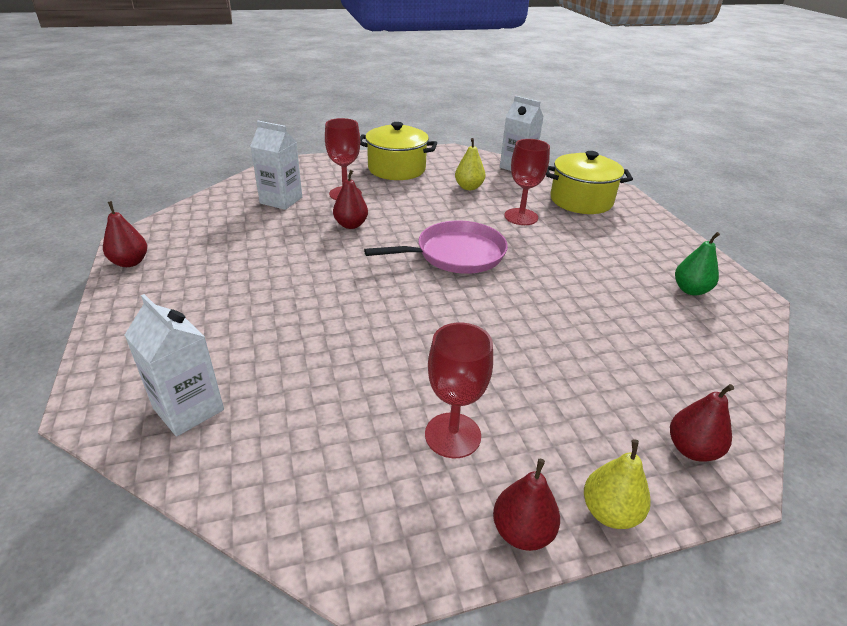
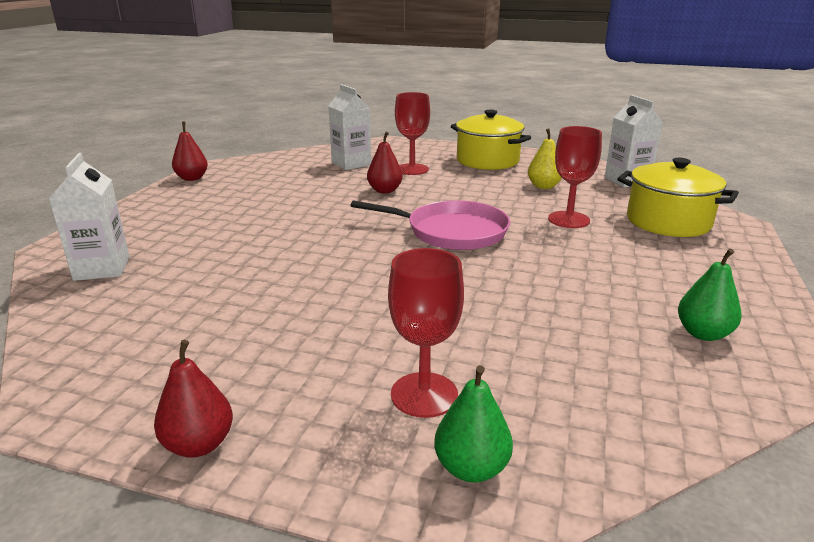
camera: 35 degrees right, 10 degrees down
(452, 435) = (249, 354): red goblet -> red goblet (424, 394)
(609, 512) = (298, 472): yellow pear -> none
(691, 449) = (471, 468): red pear -> green pear

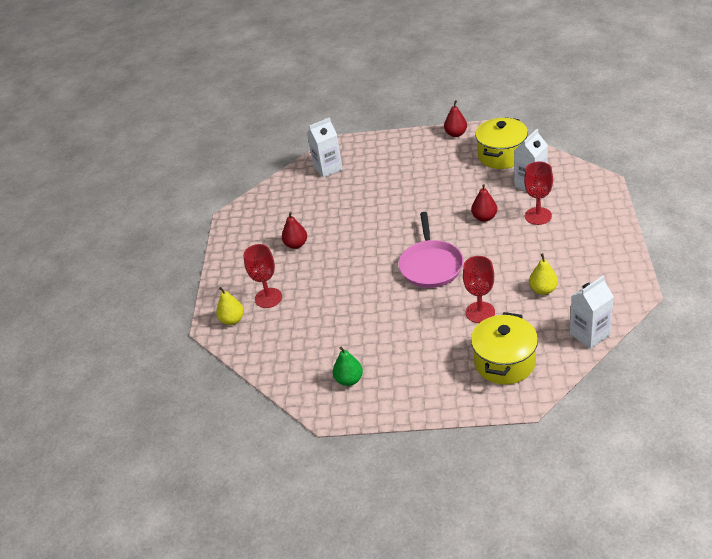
camera: 80 degrees right, 15 degrees up
(199, 444) = (225, 254): red pear -> red pear (296, 244)
(471, 468) = (232, 320): green pear -> yellow pear
(487, 161) = (588, 248): yellow pot -> yellow pot (502, 155)

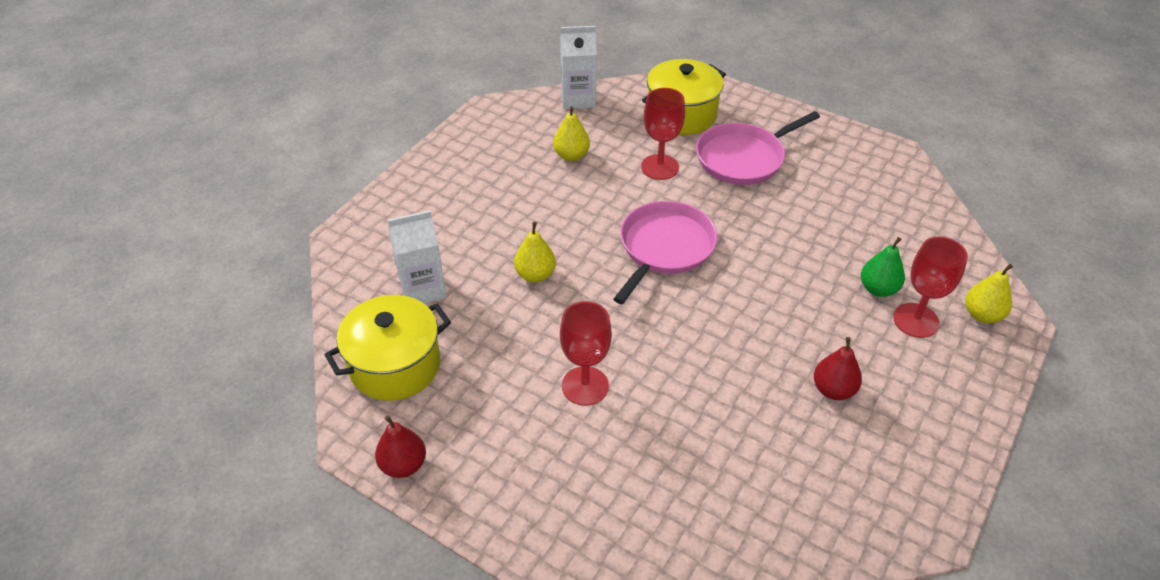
camera: 155 degrees left, 5 degrees up
(328, 168) = (684, 538): white carton -> none
(349, 380) = (856, 172): green pear -> green pear (878, 289)
(432, 349) = (743, 158): none -> pink pan
(484, 217) = (535, 274): red pear -> yellow pear
(538, 216) = (472, 238): red goblet -> red goblet (585, 386)

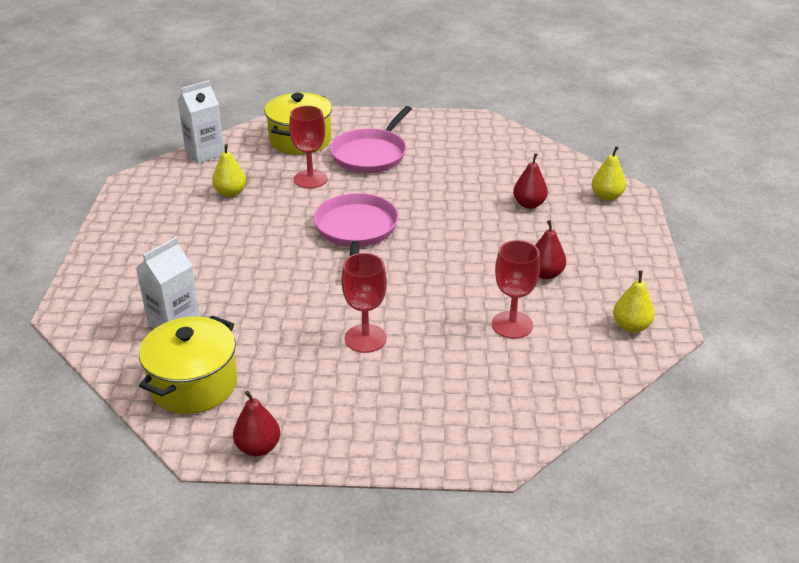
camera: 30 degrees left, 10 degrees down
(535, 274) = (265, 281): yellow pear -> yellow pear (631, 326)
(878, 289) = (529, 204): green pear -> red pear
(915, 320) = (567, 214): red goblet -> red goblet (512, 325)

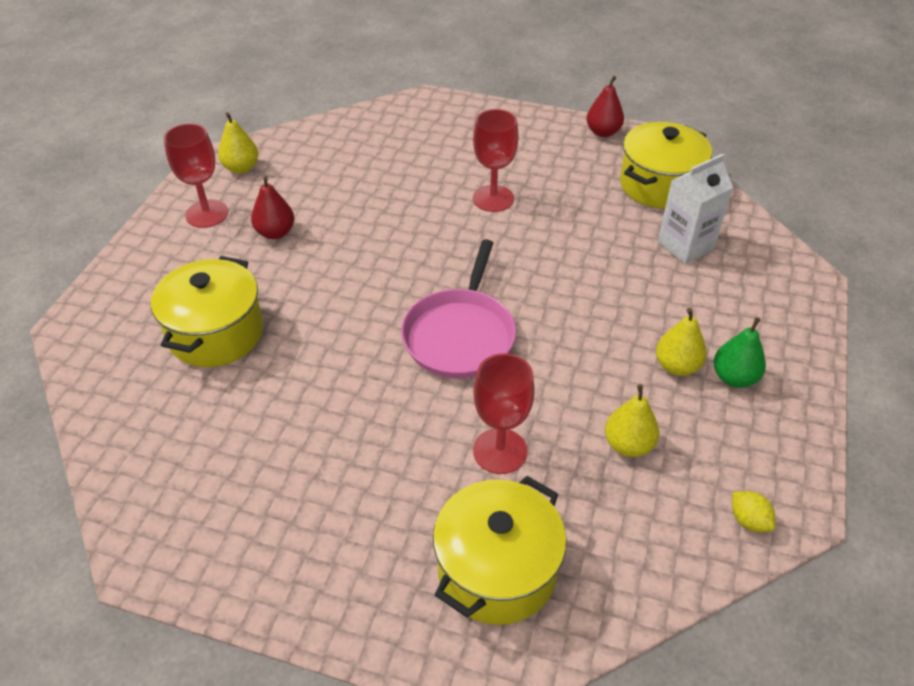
camera: 165 degrees left, 10 degrees up
(153, 235) = (734, 378): none -> green pear
(162, 174) = (748, 520): none -> yellow lemon
(205, 153) = (678, 568): white carton -> none
(371, 154) = (383, 495): pink pan -> none
(512, 325) = (348, 187): red goblet -> red goblet (207, 214)
(529, 204) = (216, 333): red pear -> yellow pot
(606, 196) = (107, 326): yellow pear -> yellow pear (677, 366)

